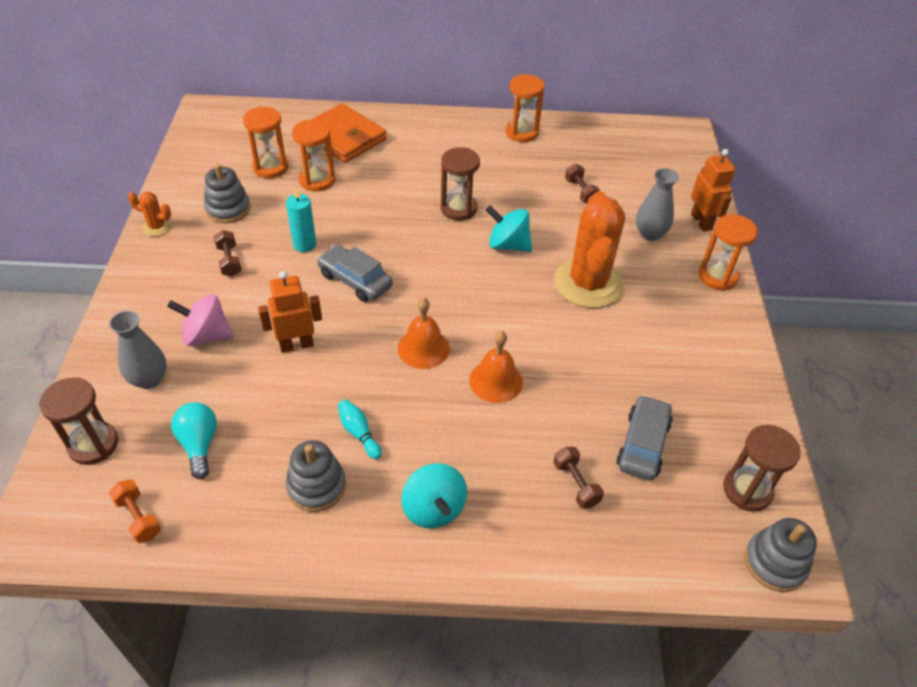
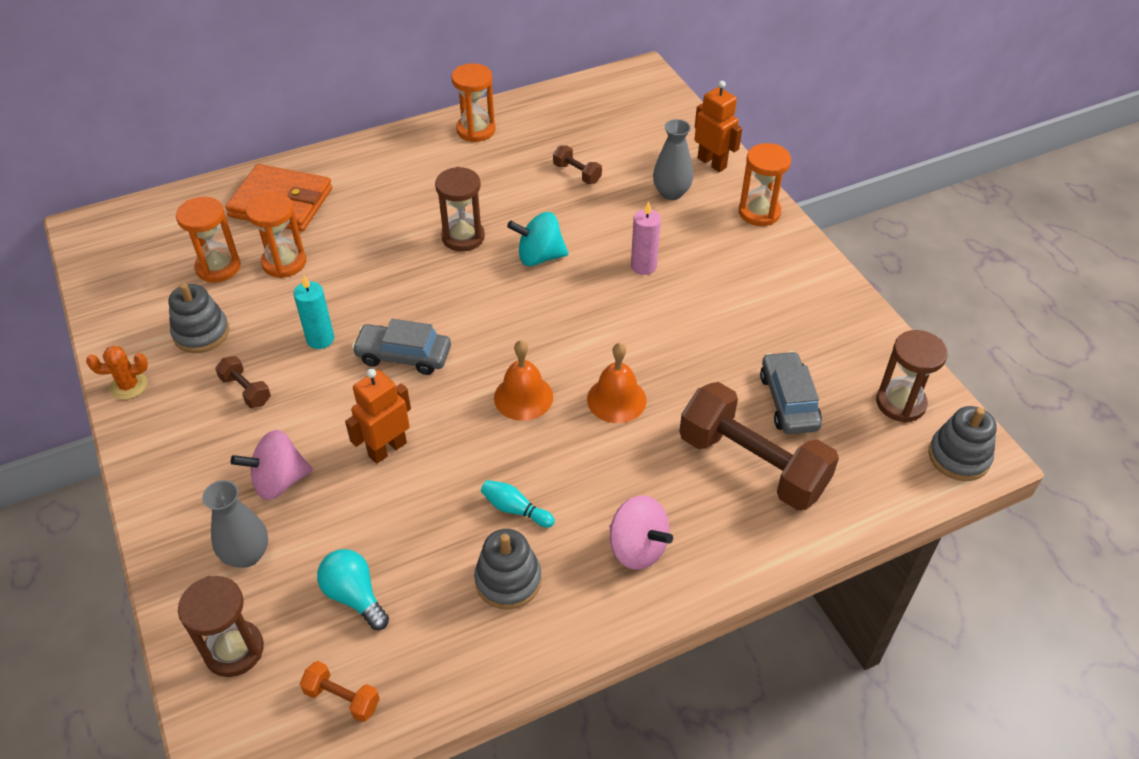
camera: 25 degrees left, 0 degrees up
(434, 509) = (637, 548): turquoise spinning top -> pink spinning top
(576, 484) = (752, 464): brown dumbbell -> brown dumbbell, size x2.32
(588, 283) = (643, 266): orange cactus -> pink candle

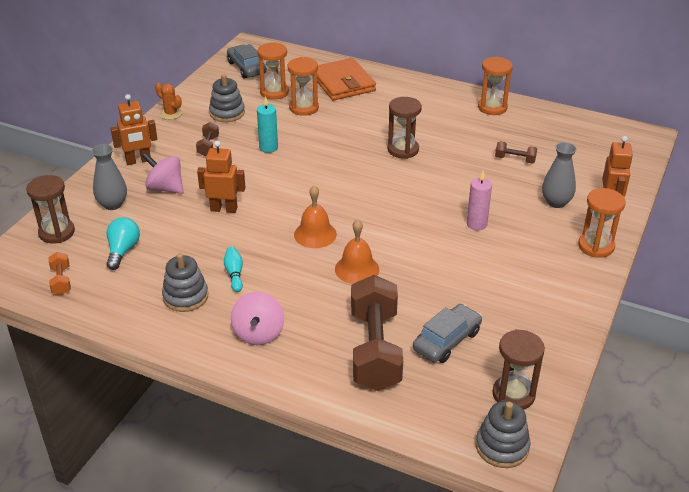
camera: 50 degrees right, 10 degrees down
(187, 476) = (138, 161): none -> orange robot
(403, 356) = (291, 179): grey car -> grey car (246, 68)
(539, 257) = (427, 183): turquoise spinning top -> none
(577, 173) = (515, 160): brown dumbbell -> brown dumbbell turned 75 degrees counterclockwise

